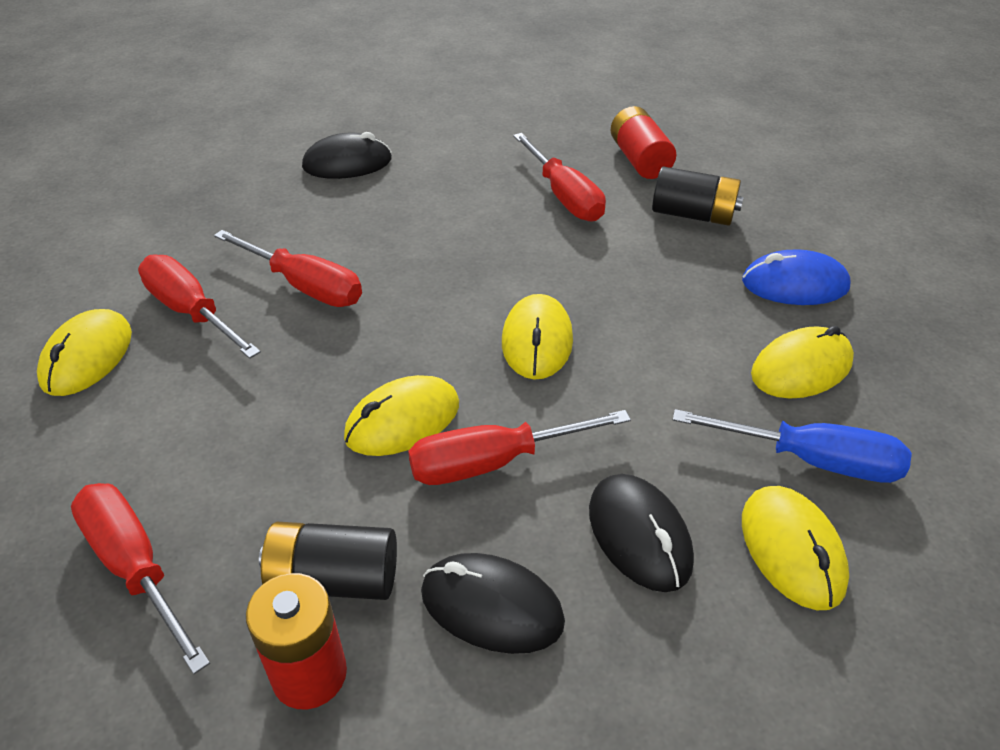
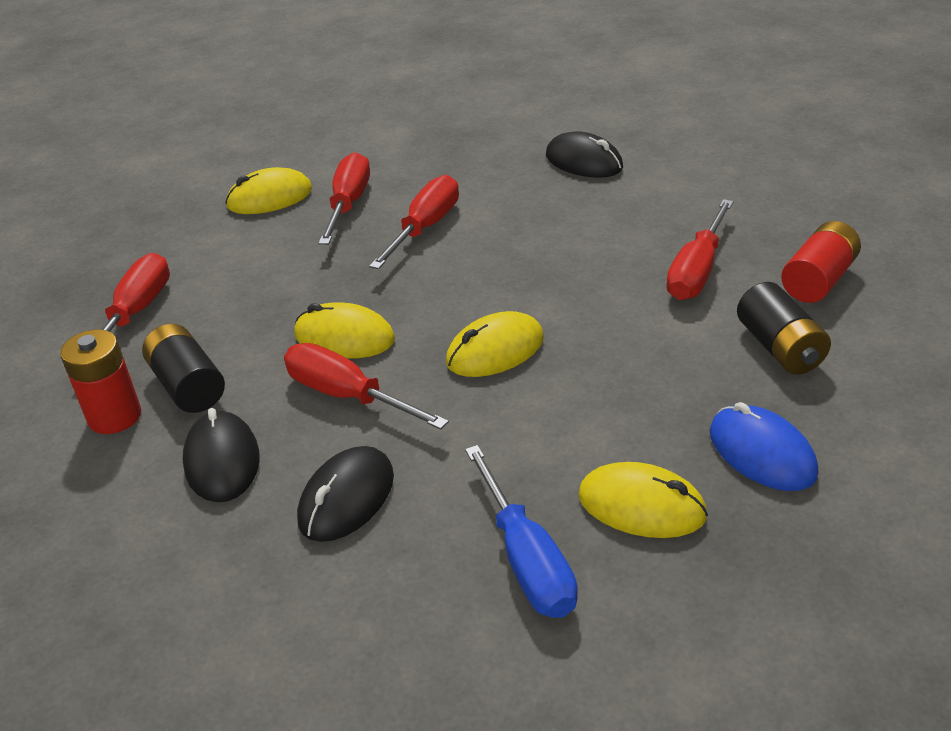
camera: 55 degrees right, 5 degrees down
(306, 287) = (425, 227): red screwdriver -> red screwdriver turned 150 degrees counterclockwise
(792, 550) = (410, 588): yellow mouse -> none

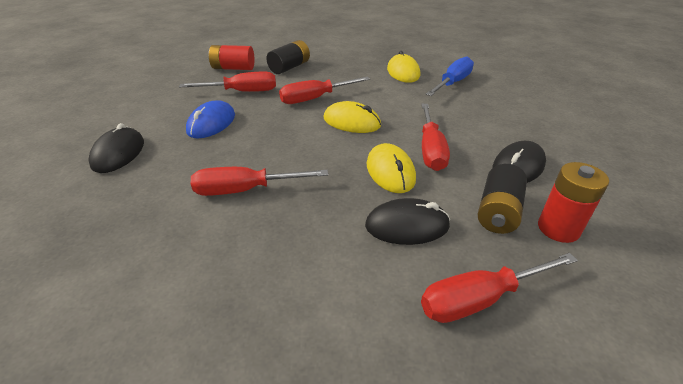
camera: 125 degrees left, 0 degrees up
(269, 198) = (238, 323): yellow mouse -> none
(346, 498) = (483, 124): black mouse -> black mouse (407, 226)
(348, 203) = (226, 251): red screwdriver -> red screwdriver (314, 99)
(762, 453) = (353, 61): blue mouse -> blue mouse (211, 123)

